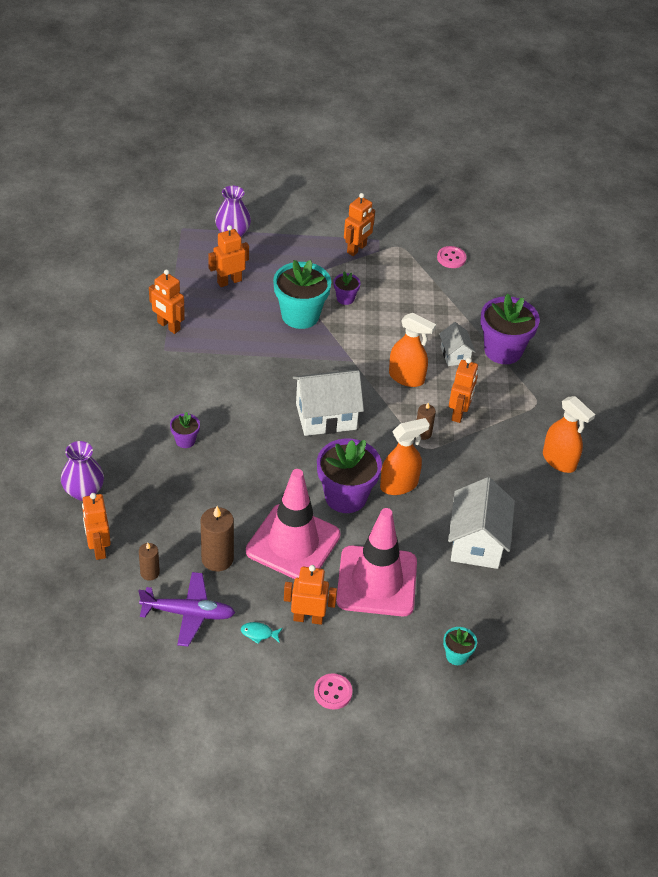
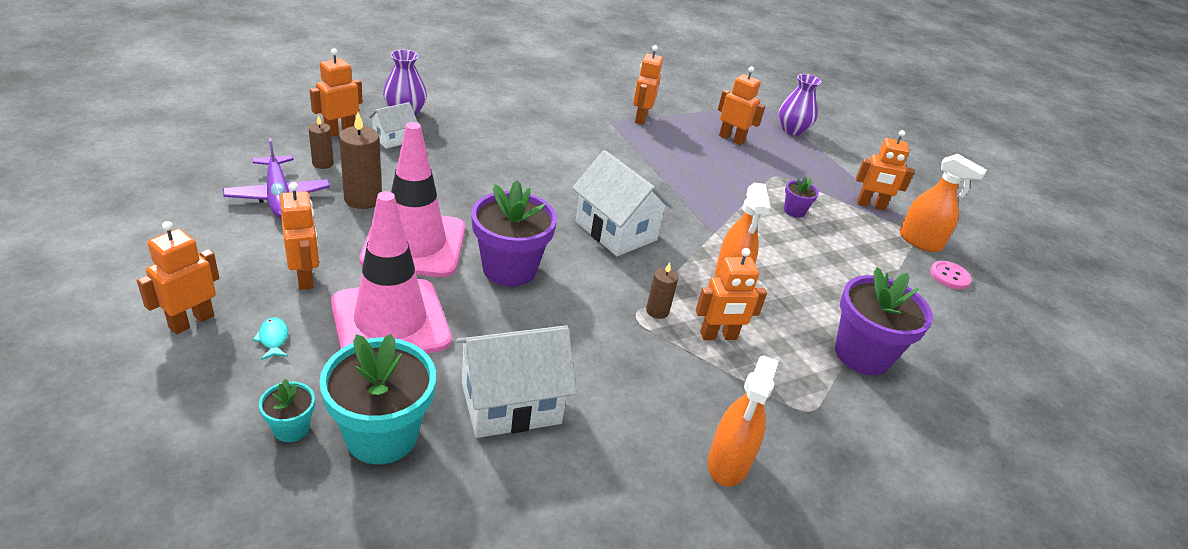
camera: 60 degrees right, 10 degrees down
(185, 440) = (508, 152): purple flower pot -> none
(259, 633) = (267, 246): turquoise fish -> turquoise fish (273, 339)
(300, 315) = (737, 187): turquoise flower pot -> turquoise flower pot (382, 435)
(333, 692) = (191, 321): pink button -> orange robot
(399, 485) = (559, 308): orange spray bottle -> orange spray bottle (920, 241)
(455, 355) = (807, 312): white house -> white house (394, 139)

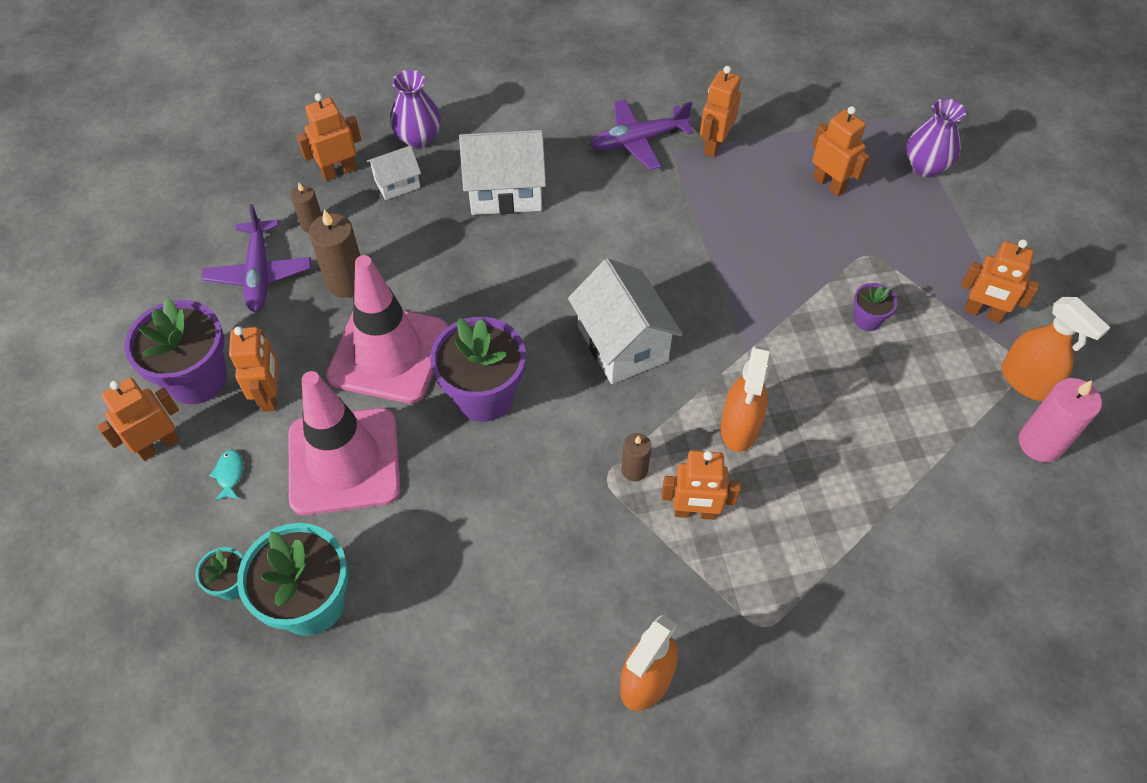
camera: 20 degrees right, 20 degrees up
(511, 403) = (442, 579): white house -> white house (505, 191)
(582, 116) = (637, 141): none -> purple plane
(862, 354) = (862, 555): purple flower pot -> purple flower pot (197, 379)
(949, 276) = (1040, 443): pink button -> pink candle

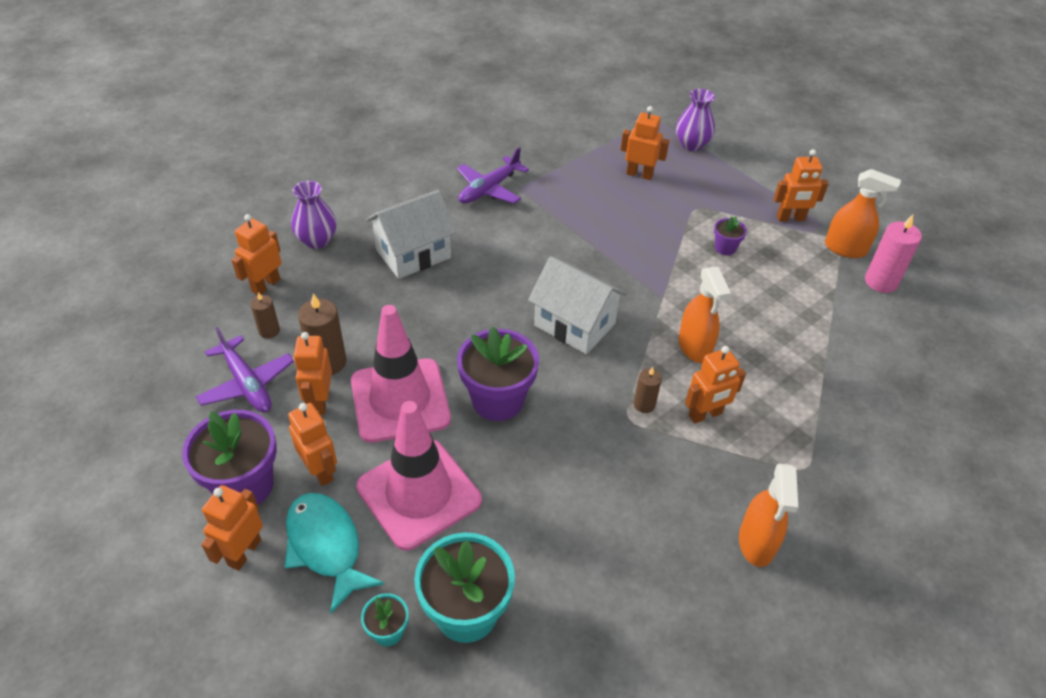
camera: 30 degrees left, 10 degrees down
(230, 474) = (326, 546): turquoise fish -> turquoise fish, size x2.48
(397, 183) = (321, 277): white house -> none
(714, 145) = (545, 175): orange robot -> orange robot (320, 402)

